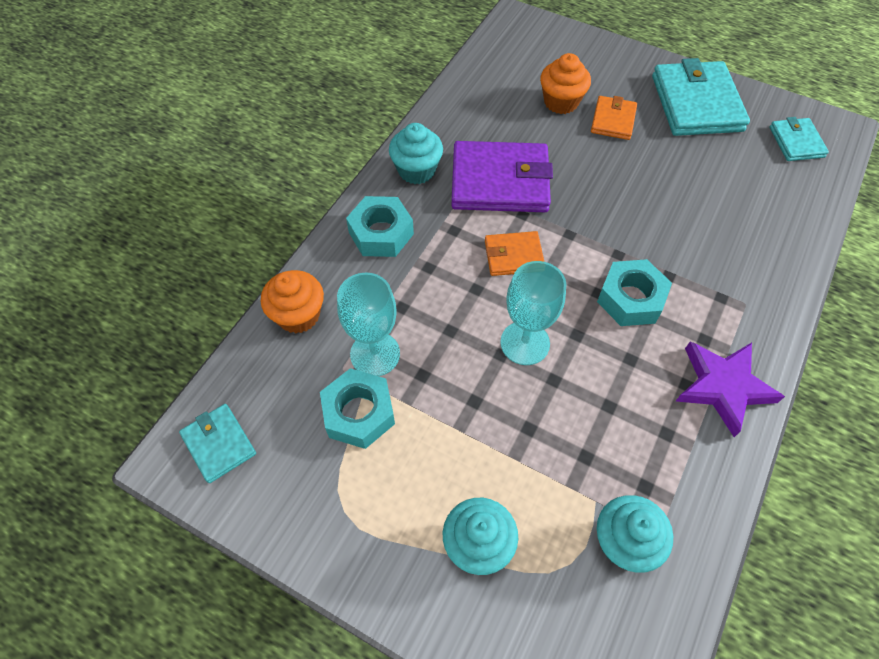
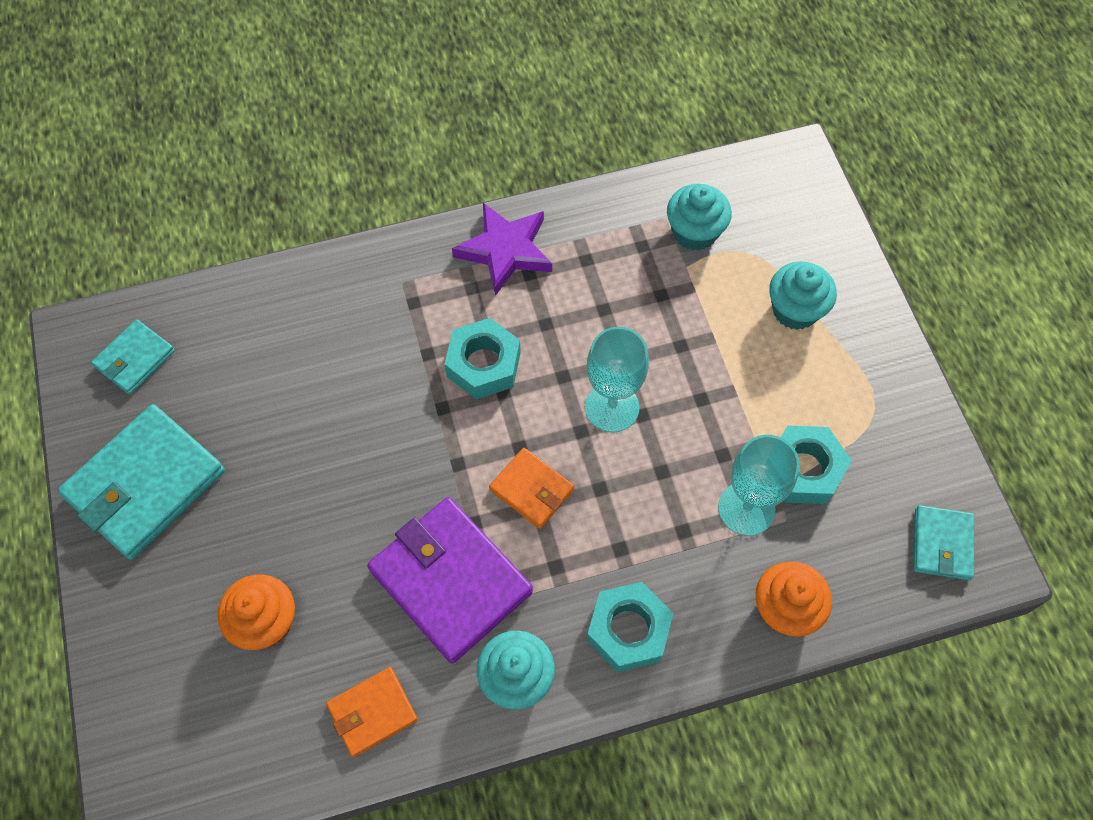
camera: 135 degrees left, 5 degrees up
(613, 120) = (250, 545): orange wallet -> orange wallet (372, 712)

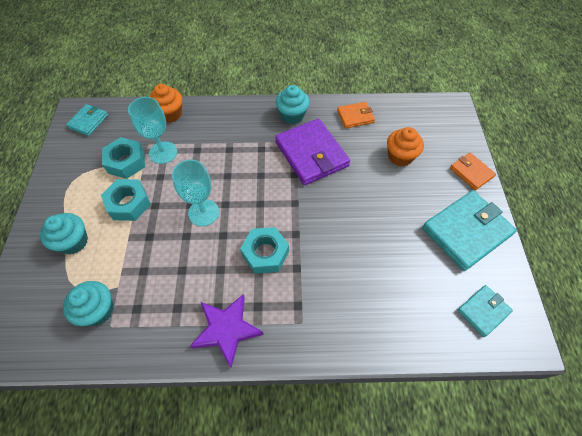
camera: 165 degrees left, 5 degrees down
(532, 489) = (261, 183): orange wallet -> orange wallet (471, 172)
(628, 630) = (239, 121): turquoise nut -> turquoise nut (129, 203)

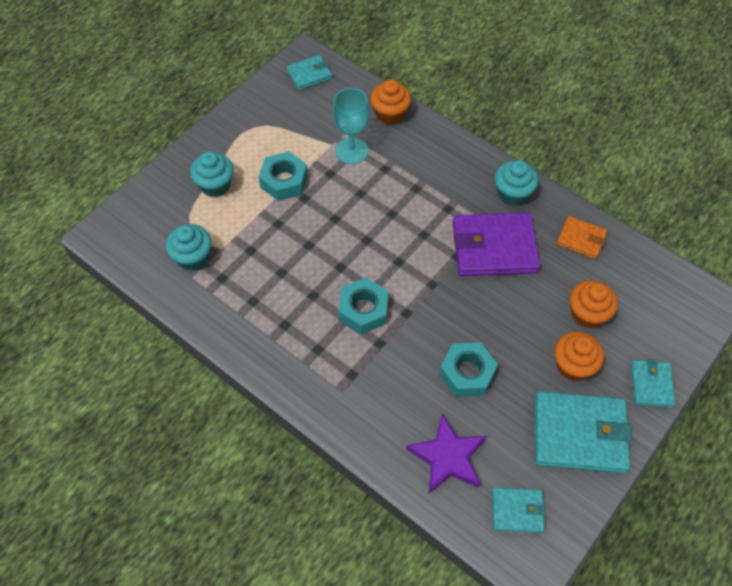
camera: 40 degrees right, 0 degrees up
(126, 162) = (312, 139): turquoise nut -> turquoise nut (467, 373)
(203, 212) = (341, 234): turquoise goblet -> none
(226, 330) = (277, 348): purple star -> purple star (447, 457)
(311, 154) = (494, 247): purple wallet -> purple wallet turned 75 degrees clockwise
(422, 192) = (573, 365): none -> orange cupcake
(471, 172) = (651, 385): orange wallet -> turquoise wallet

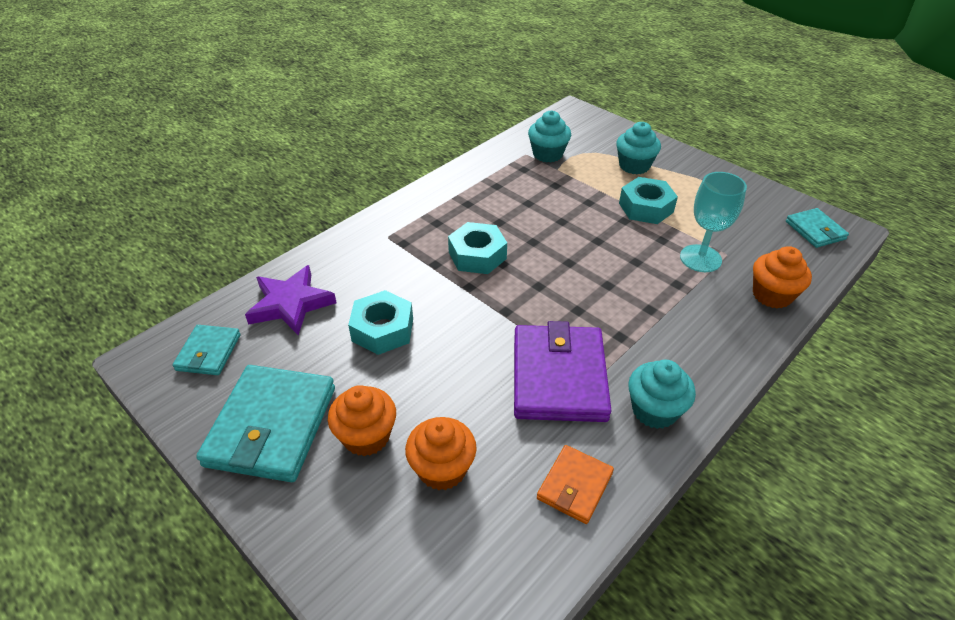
camera: 95 degrees right, 15 degrees down
(651, 385) = (312, 530): turquoise wallet -> none

